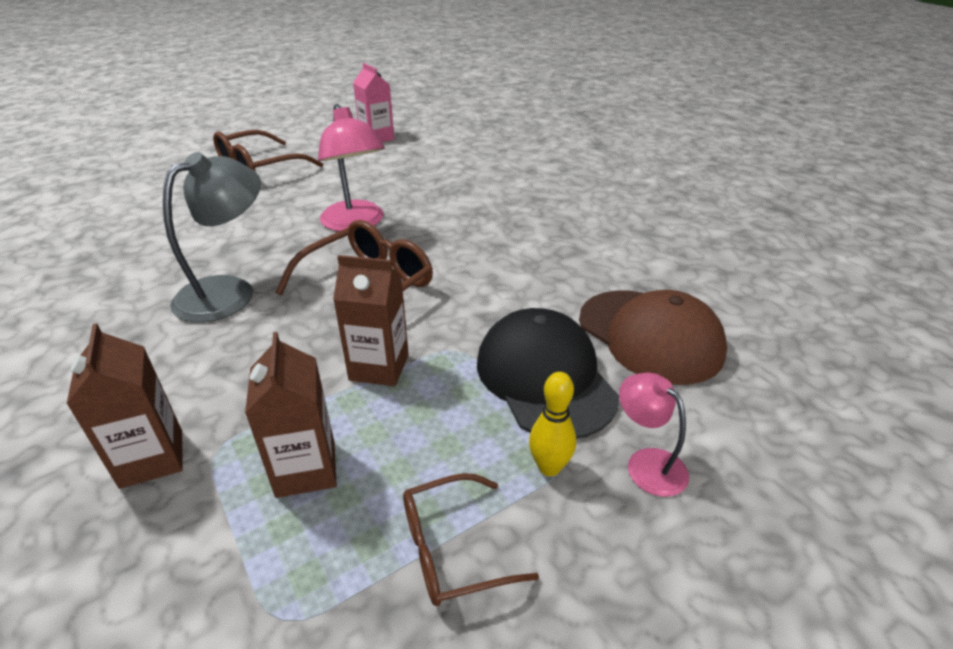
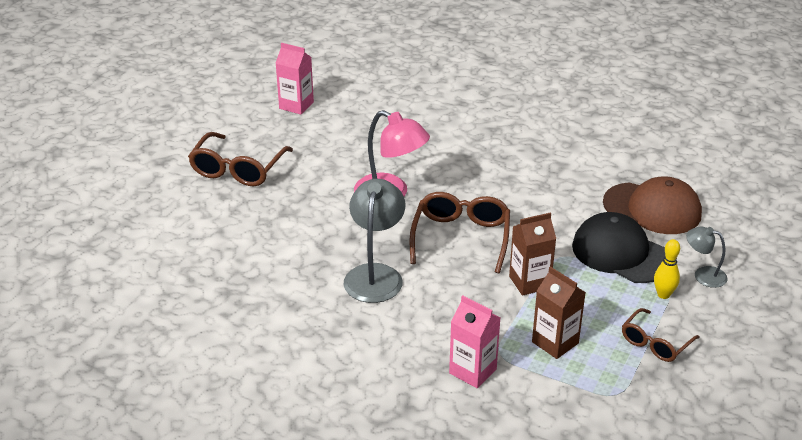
camera: 30 degrees left, 0 degrees up
(152, 458) = (472, 371): brown carton -> pink carton
(647, 463) = (703, 275): pink lamp -> grey lamp

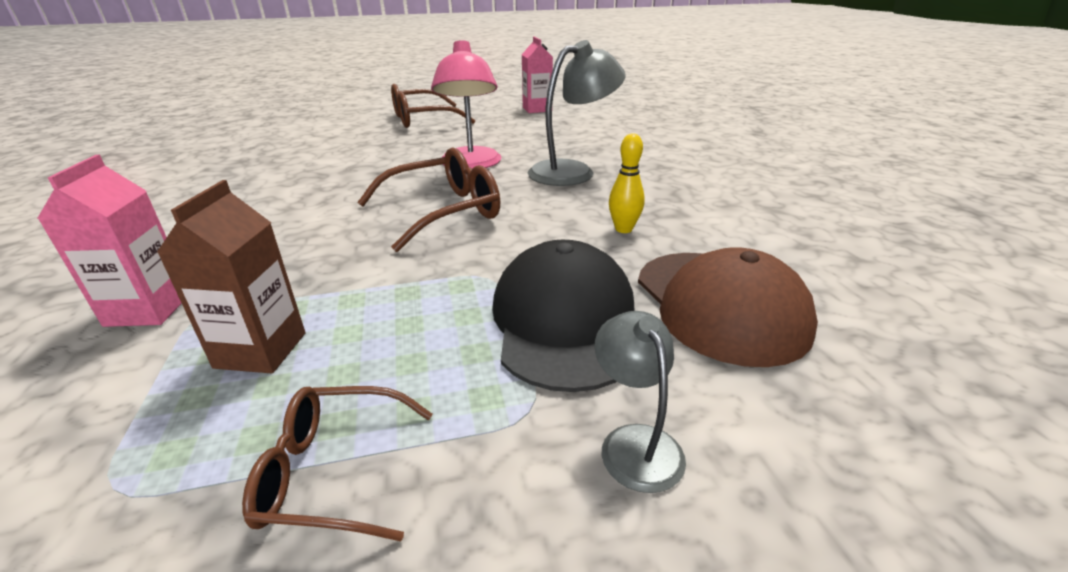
camera: 50 degrees right, 5 degrees down
(375, 274) = (324, 198): grey lamp -> grey lamp (572, 171)
(529, 282) = (400, 277): brown carton -> none
(663, 294) = (507, 414): yellow bowling pin -> yellow bowling pin (623, 229)

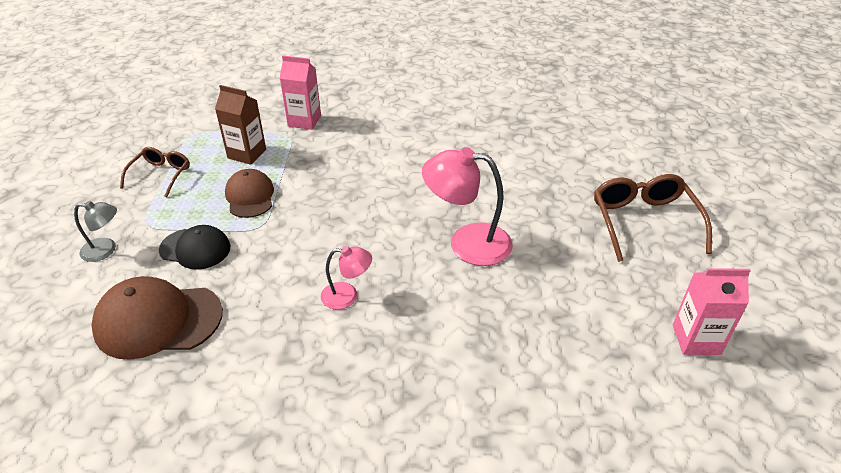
camera: 105 degrees right, 10 degrees up
(411, 306) = (250, 196): none -> brown cap
(444, 212) = (366, 217): brown glasses -> none
(564, 321) = (195, 249): black cap -> black cap, size x0.64
(572, 171) = (421, 312): grey lamp -> none
(577, 201) = (347, 296): none -> pink lamp
(623, 229) = (280, 309): yellow bowling pin -> none

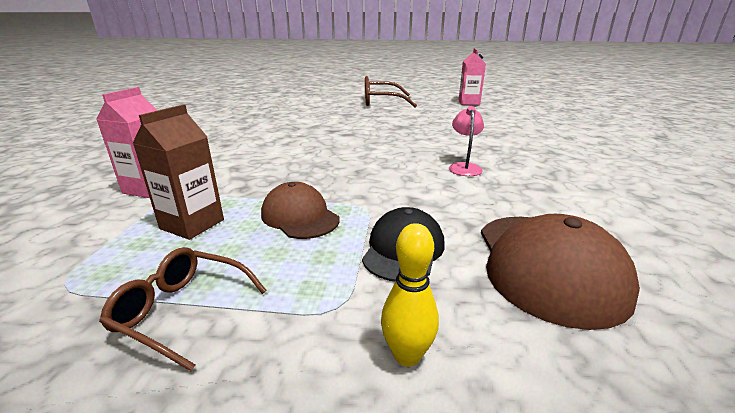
camera: 85 degrees left, 15 degrees down
(105, 250) = (407, 355): grey lamp -> yellow bowling pin
(250, 196) = (300, 216): brown cap -> brown cap turned 60 degrees clockwise
(467, 243) = (397, 133): pink lamp -> none

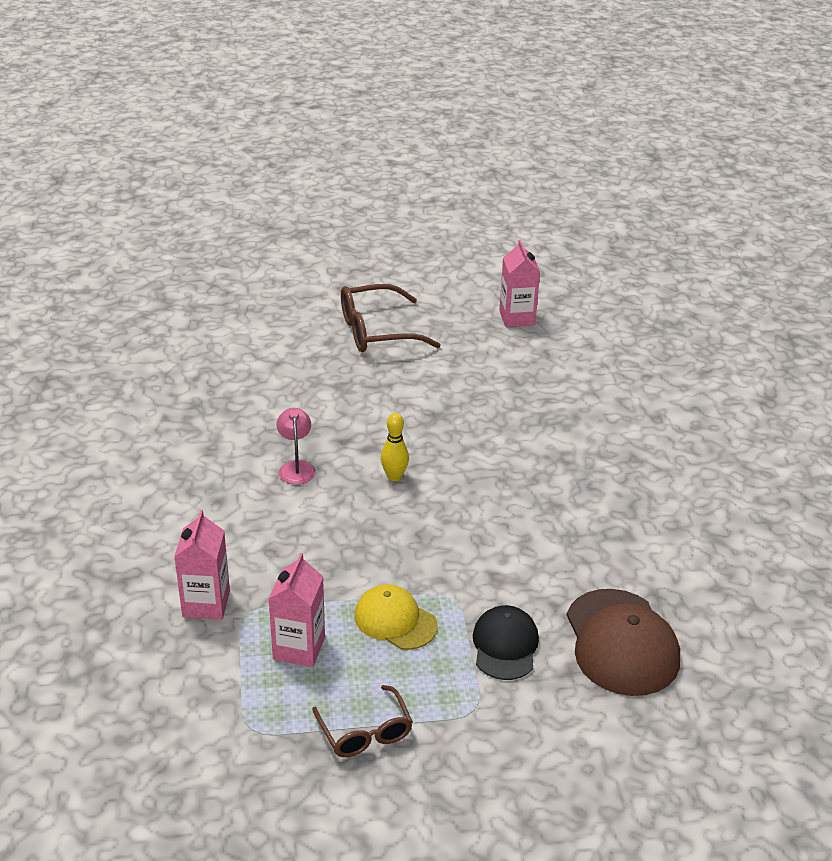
camera: 15 degrees left, 10 degrees up
(182, 311) = (365, 732): brown glasses -> brown glasses turned 120 degrees counterclockwise
(192, 224) = (299, 648): brown carton -> pink carton
(300, 216) = (395, 621): brown cap -> yellow cap
(407, 355) = (533, 734): yellow bowling pin -> yellow bowling pin (394, 476)
(464, 167) = (537, 508): pink lamp -> pink lamp (296, 467)

